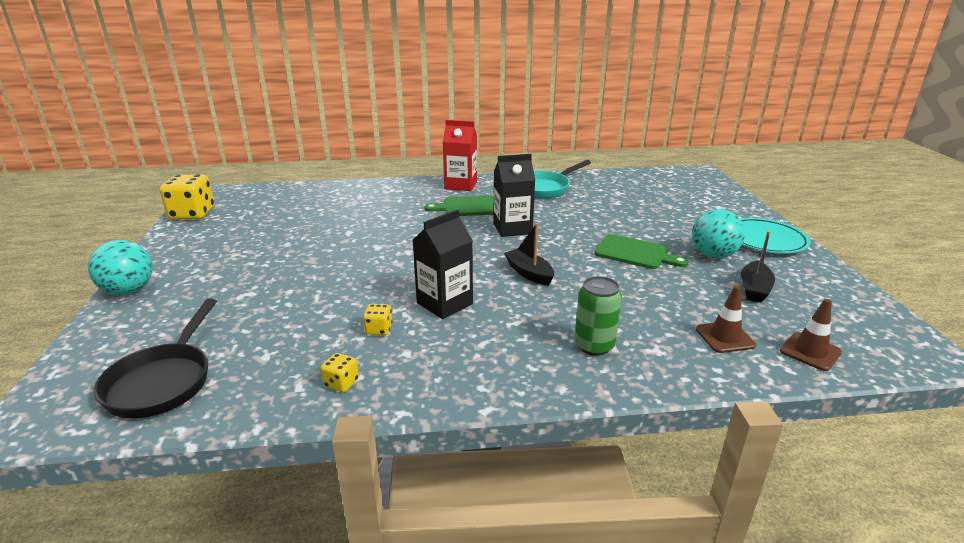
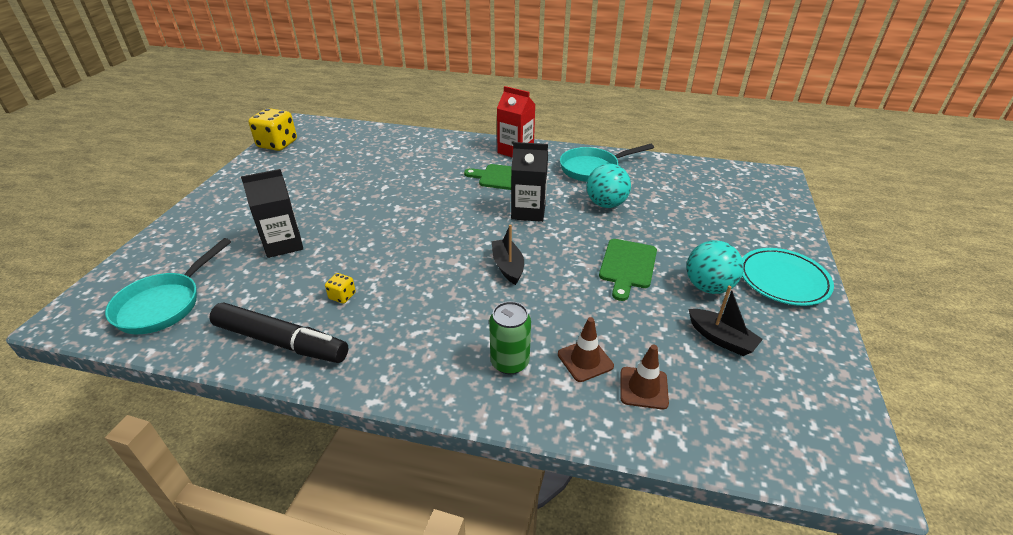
camera: 20 degrees right, 10 degrees up
(129, 291) = (191, 212): turquoise ball -> turquoise ball (606, 204)
(163, 381) = (164, 304): black pan -> turquoise pan
(341, 383) = (281, 342): yellow dice -> black marker
(444, 303) = (412, 282): black carton -> black carton (283, 244)
(635, 253) = (627, 266): green cutting board -> green cutting board turned 60 degrees clockwise
(754, 289) = (721, 339): black boat -> black boat turned 90 degrees counterclockwise
(810, 351) = (721, 430): brown traffic cone -> brown traffic cone (585, 360)

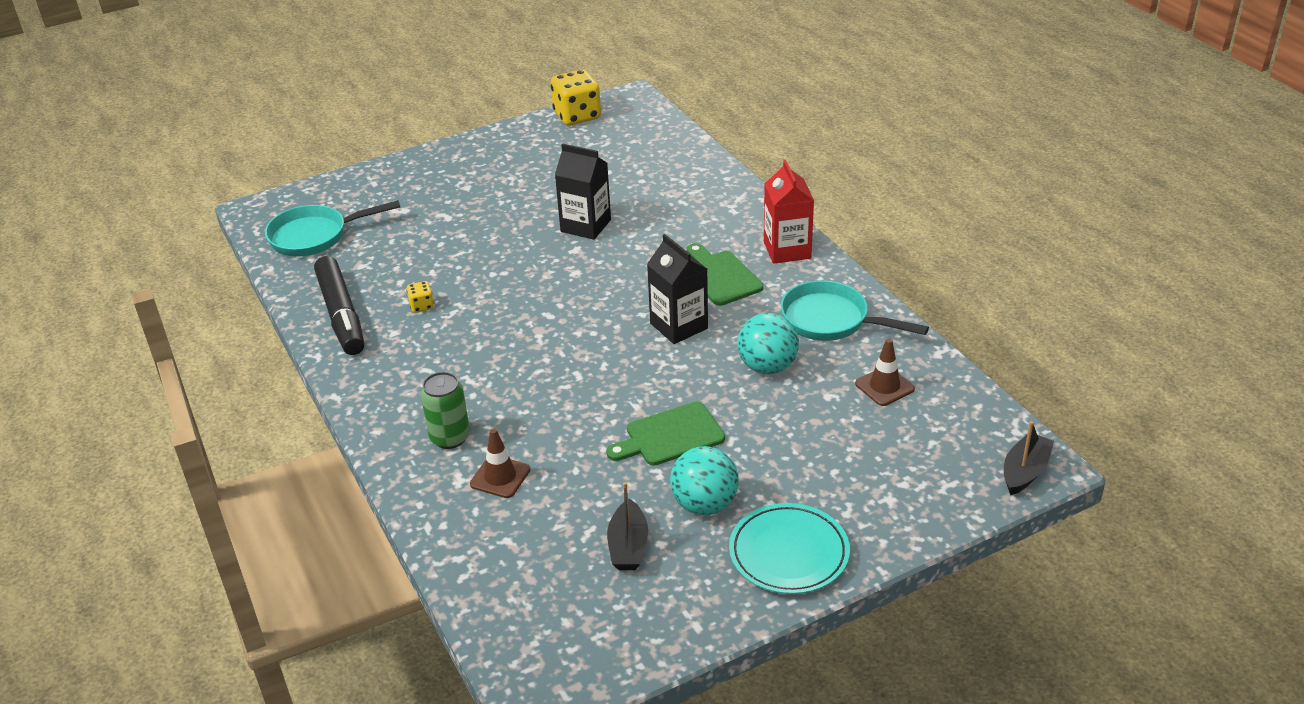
camera: 50 degrees right, 0 degrees up
(283, 244) = (444, 232): black carton -> black carton (585, 226)
(508, 266) = (572, 365): black boat -> black boat (1025, 472)
(643, 388) = (504, 526): brown traffic cone -> brown traffic cone (884, 386)

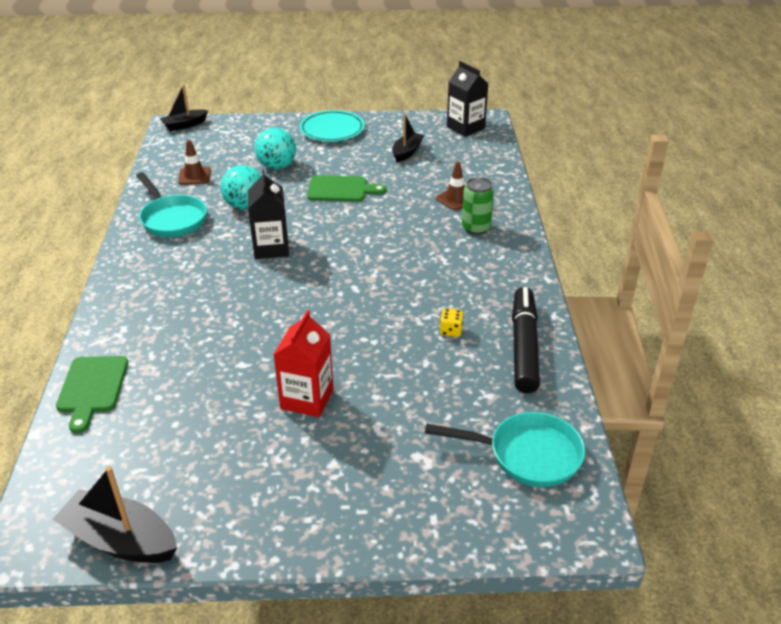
camera: 155 degrees left, 0 degrees up
(577, 116) = (120, 540): yellow dice -> black boat
(585, 226) = (257, 361): black carton -> black carton (465, 128)
(704, 504) = (353, 156): turquoise ball -> turquoise ball (277, 166)
(720, 276) = (203, 274): green cutting board -> green cutting board (92, 388)
(787, 250) = (131, 277): red carton -> red carton (307, 399)

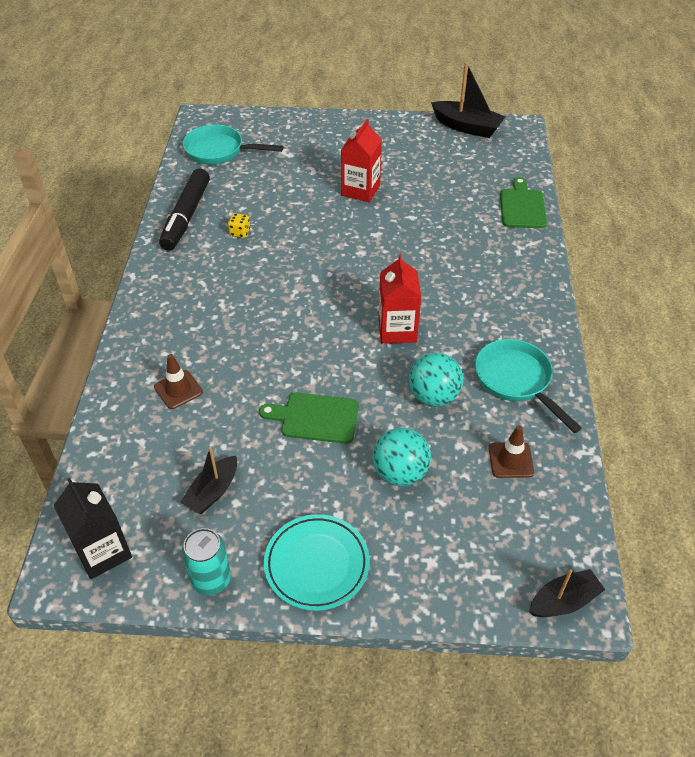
camera: 175 degrees left, 10 degrees up
(271, 248) = (397, 330): black carton -> red carton
(395, 122) = (211, 579): none -> turquoise can
(476, 228) = (173, 342): green can -> none

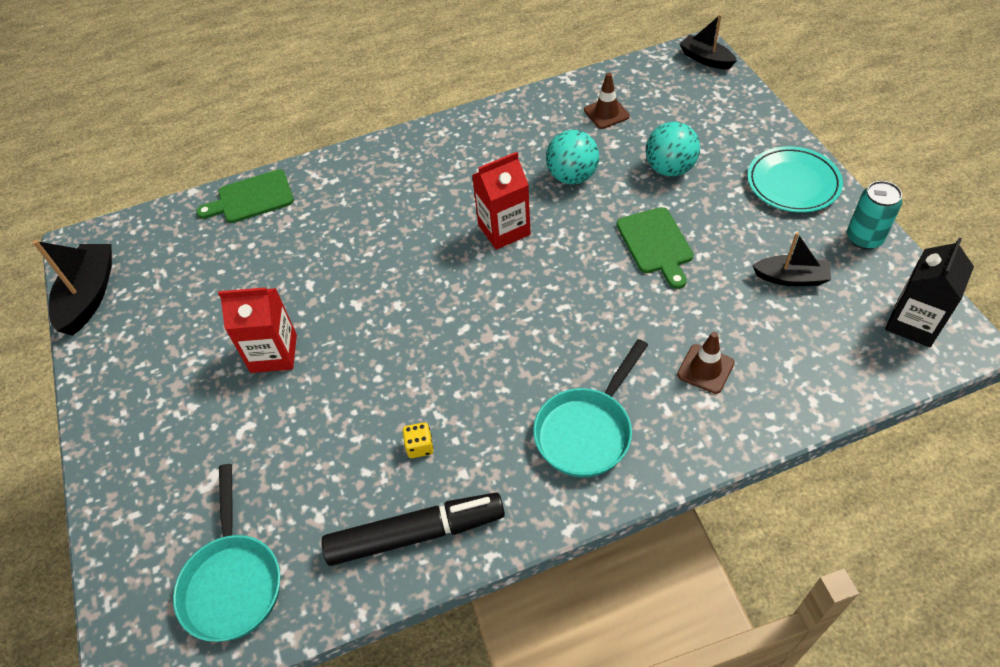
camera: 110 degrees left, 5 degrees up
(516, 381) = (517, 133): turquoise pan -> turquoise pan (587, 431)

